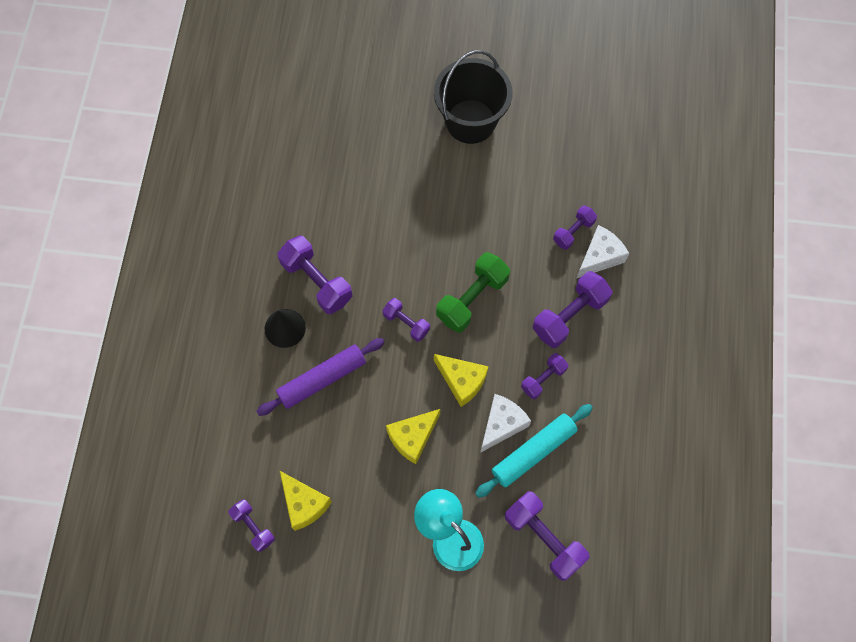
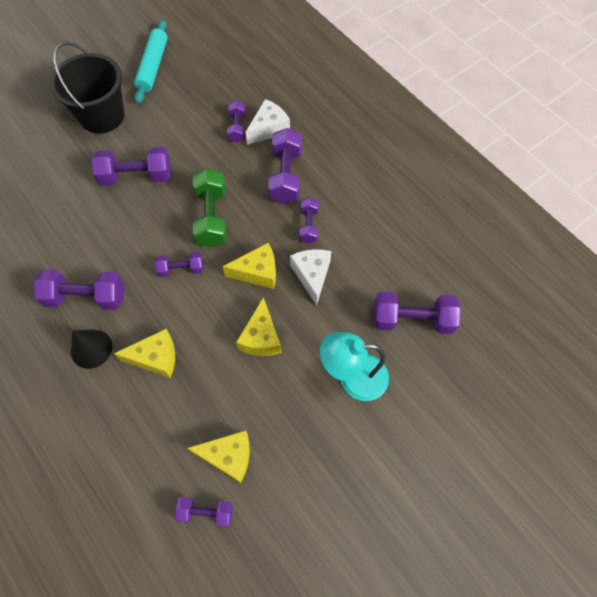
camera: 45 degrees left, 5 degrees down
(322, 379) = (155, 358): purple rolling pin -> yellow cheese
(447, 206) = (136, 176): none -> purple dumbbell
(533, 452) = (349, 274): turquoise rolling pin -> turquoise rolling pin (153, 66)
(599, 257) = (269, 129): white cheese -> white cheese turned 45 degrees clockwise

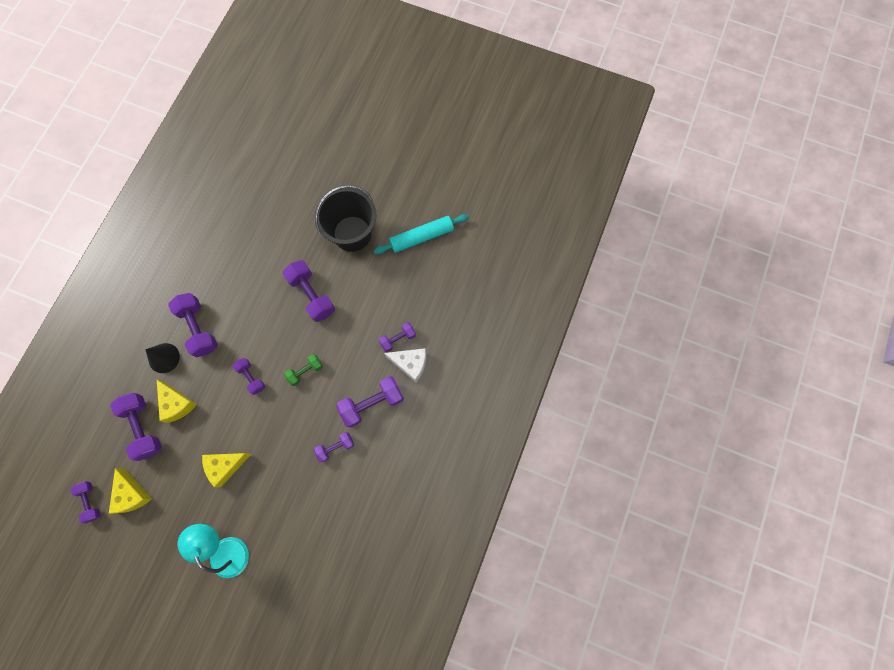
camera: 60 degrees right, 10 degrees up
(212, 217) = (305, 371): green dumbbell -> green dumbbell, size x0.59
(257, 272) = (276, 433): yellow cheese -> none
(312, 275) = (293, 474): white cheese -> none
(412, 319) = (293, 570): purple dumbbell -> purple dumbbell (143, 428)

